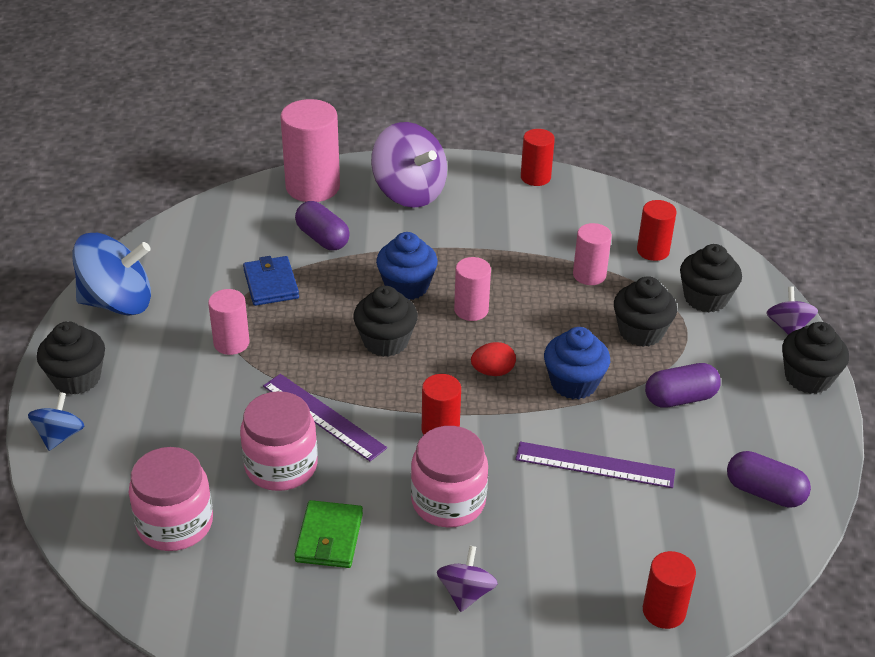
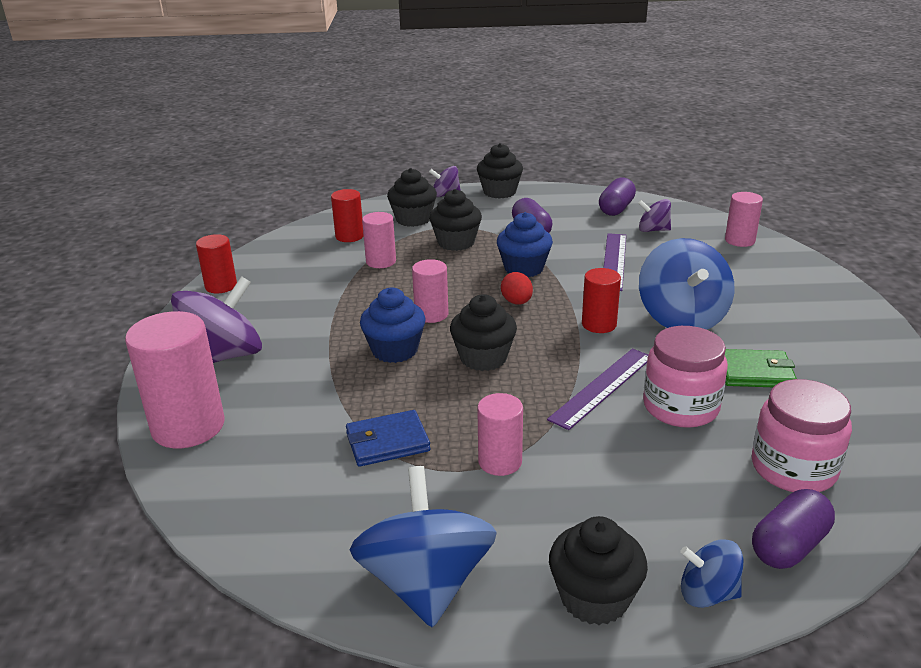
camera: 90 degrees left, 10 degrees down
(322, 238) = (300, 410): purple capsule -> purple capsule (789, 546)
(448, 501) = (682, 318): pink jar -> blue spinning top
(466, 593) = (772, 308): purple spinning top -> purple spinning top (653, 230)
(664, 611) = (739, 240): red cylinder -> pink cylinder

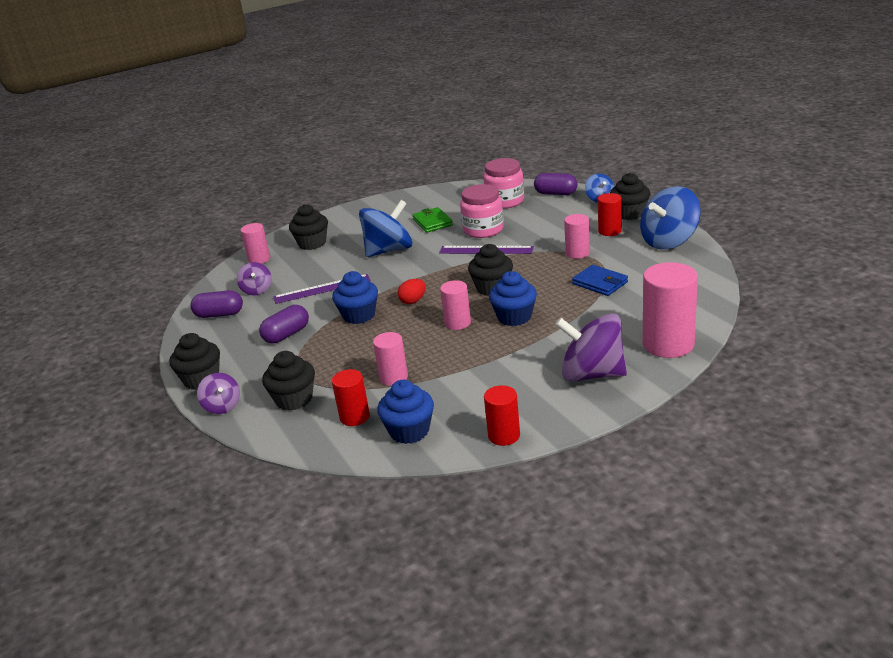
camera: 115 degrees left, 0 degrees up
(294, 252) = (409, 431): none -> blue cupcake
(456, 242) = (332, 358): black cupcake -> black cupcake (312, 243)
(599, 324) = (418, 269): red cylinder -> red cylinder (609, 231)

